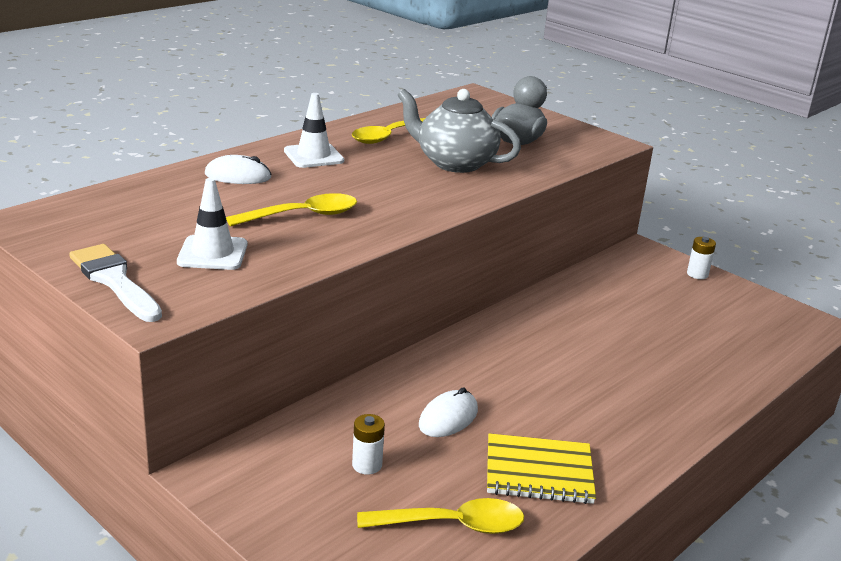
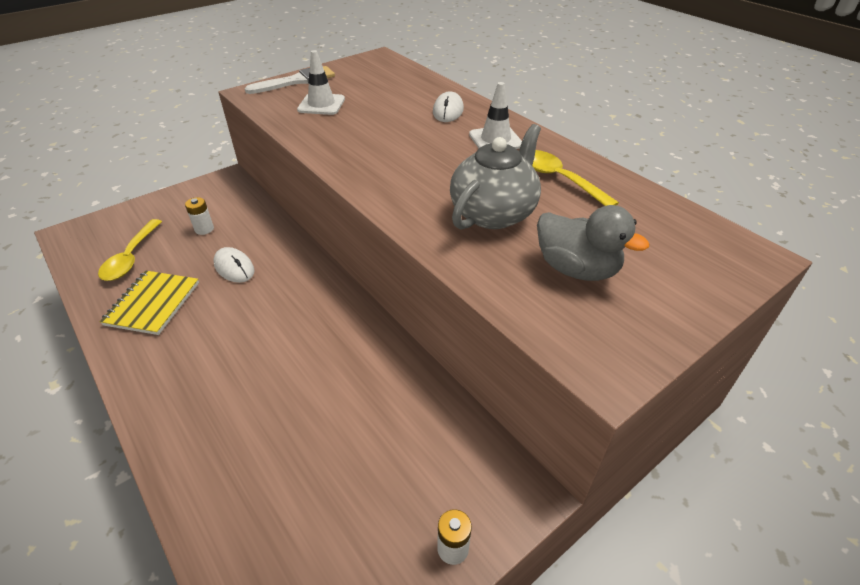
camera: 100 degrees right, 15 degrees up
(303, 215) = (374, 133): yellow spoon -> none

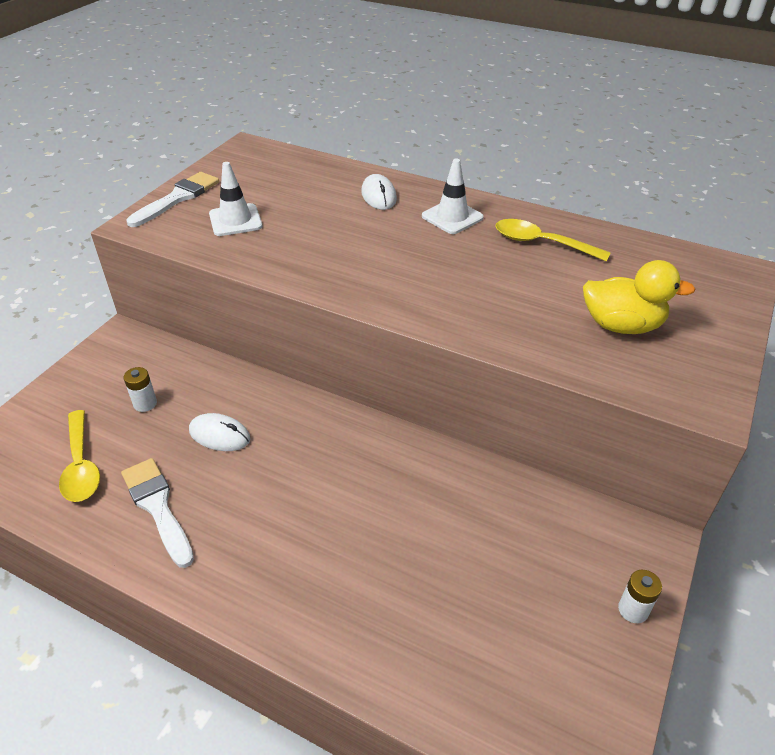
camera: 25 degrees left, 0 degrees up
(153, 304) = (157, 507): yellow notebook -> white brush
(493, 213) = (512, 293): grey teapot -> none
(576, 269) = (621, 325): grey duck -> yellow duck

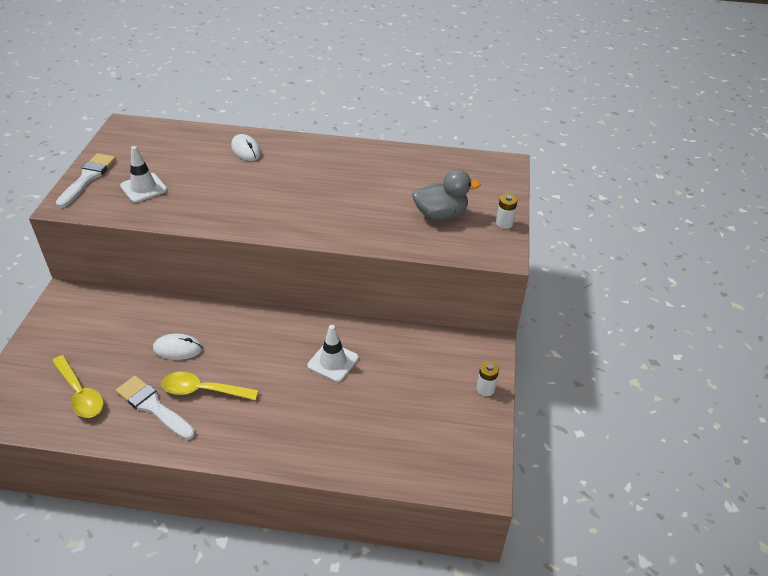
camera: 20 degrees left, 0 degrees up
(145, 404) = (109, 340): white battery -> white battery (504, 223)
(452, 217) = (306, 158): white traffic cone -> white traffic cone (333, 362)
(541, 243) = (374, 167): yellow spoon -> yellow spoon (203, 390)
(621, 325) = (440, 214): yellow duck -> grey duck

